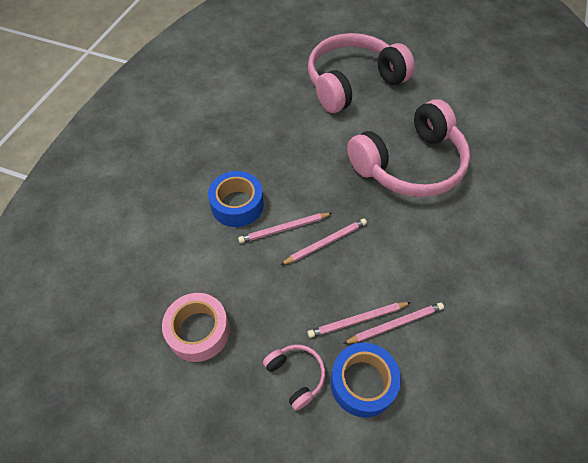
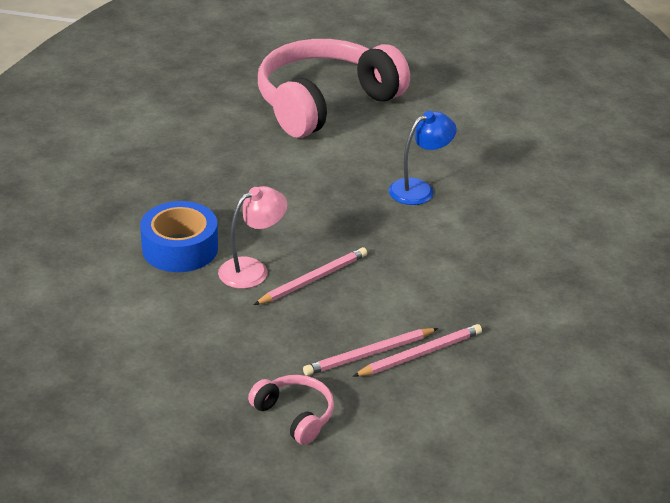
camera: 10 degrees left, 20 degrees down
(198, 331) = (151, 383): pink tape -> none
(284, 229) = (252, 269): pink pencil -> pink lamp
(362, 383) = (384, 414): blue tape -> none
(410, 165) = (419, 189): pink headphones -> blue lamp

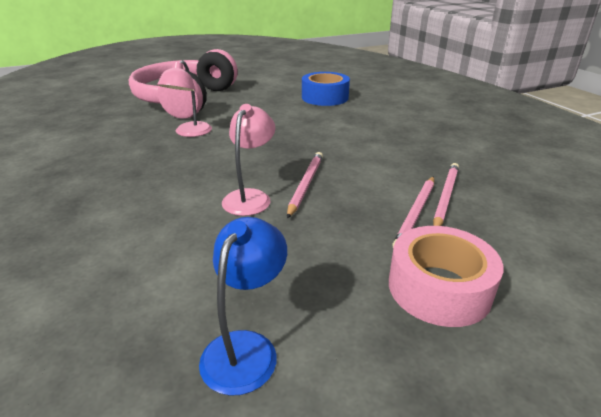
camera: 35 degrees left, 5 degrees down
(180, 248) = (169, 207): blue tape -> blue tape (325, 97)
(278, 162) = (190, 133): none -> pink lamp
(295, 415) = (439, 288): pink headphones -> pink tape
(419, 189) = (302, 118): blue lamp -> blue lamp (246, 348)

